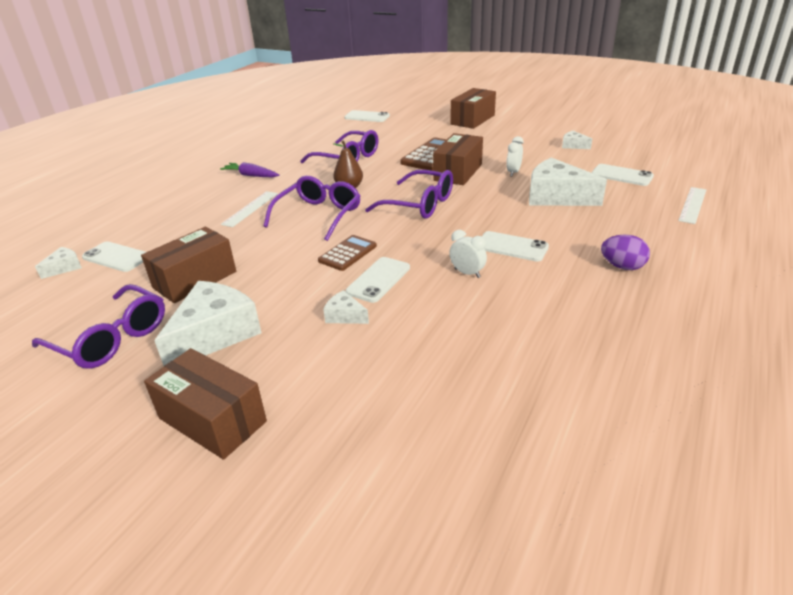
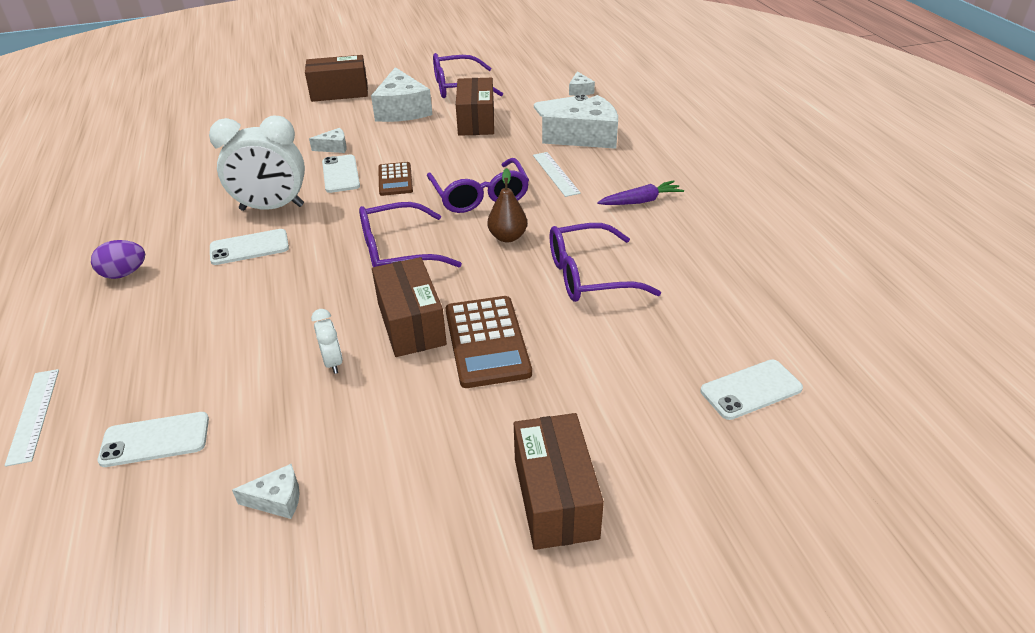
camera: 135 degrees right, 5 degrees up
(467, 273) = (272, 208): white clock -> white clock, size x2.18
(556, 197) = (239, 340): white cheese -> white cheese (587, 137)

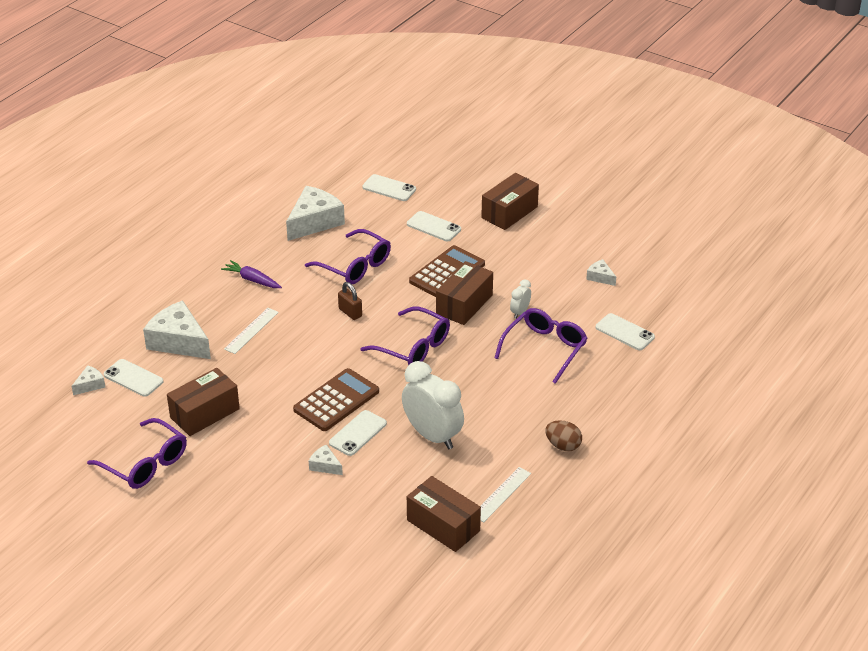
camera: 130 degrees left, 0 degrees up
(34, 415) = (667, 382): white ruler -> white ruler (501, 494)
(124, 274) = (563, 445): purple egg -> brown egg
(249, 247) = (480, 412): white phone -> white phone (433, 227)
(339, 92) = (225, 537): brown box -> brown box (443, 525)
(395, 180) = (336, 401): brown calculator -> brown calculator, size x1.61
(402, 110) = (224, 470): white cheese -> white cheese (314, 222)
(480, 196) = (316, 348): purple glasses -> purple glasses (545, 349)
(507, 237) = (350, 312): brown pear -> brown padlock

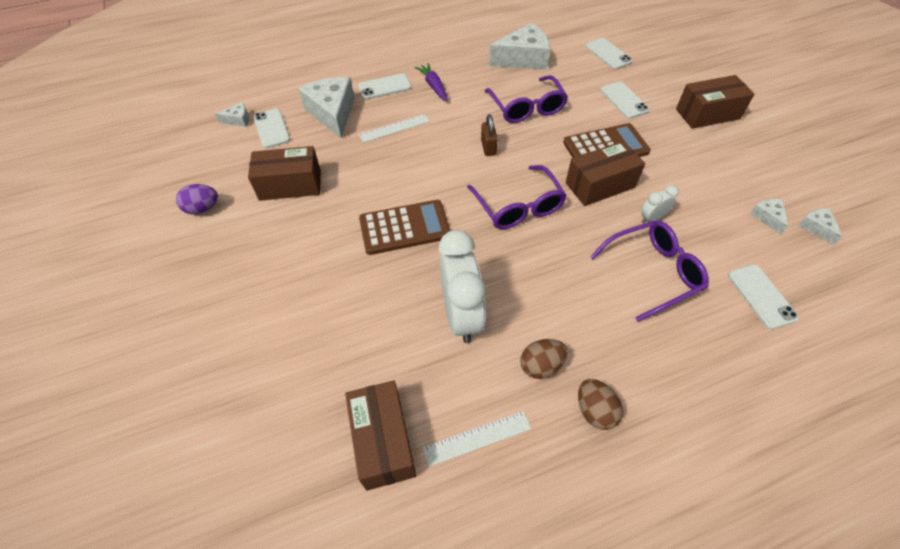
camera: 35 degrees right, 15 degrees up
(145, 464) = (203, 209): purple glasses -> purple egg
(325, 465) = (335, 292): white cheese -> white cheese (816, 228)
(358, 433) = (394, 273): white phone -> white phone (384, 87)
(511, 438) = (541, 366): none -> brown egg

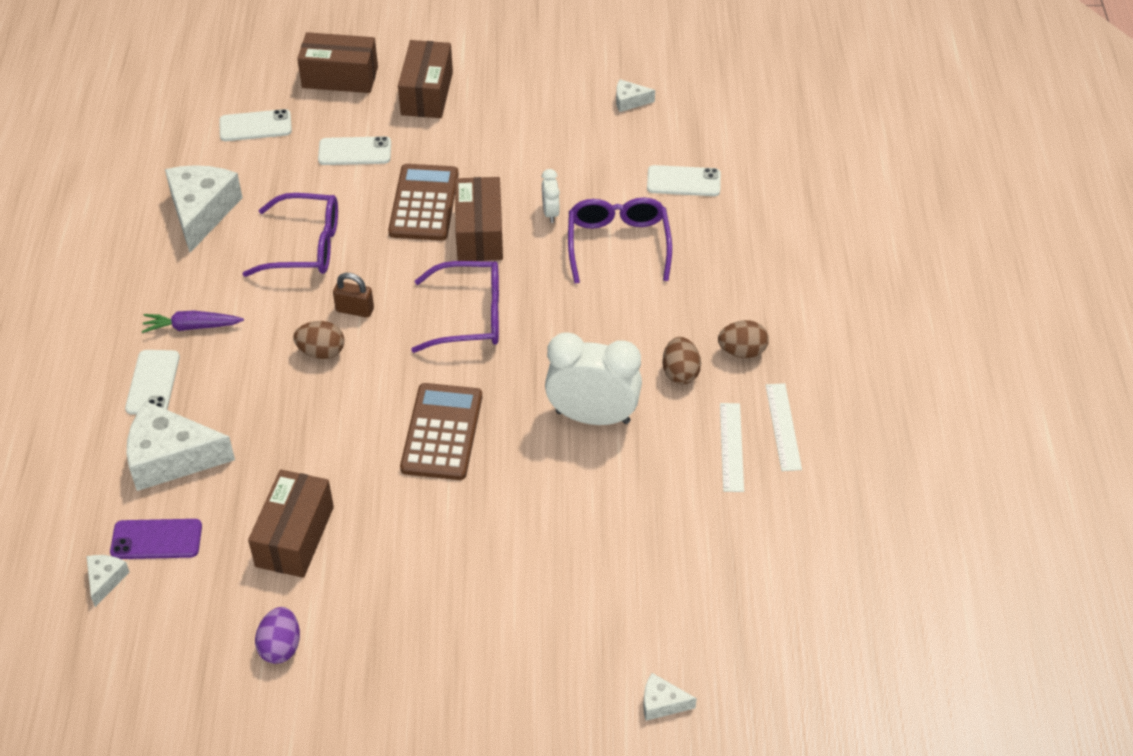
camera: 70 degrees left, 5 degrees down
(271, 128) = (156, 539): white phone -> purple phone
(383, 441) = (704, 521): brown box -> brown box (340, 77)
(394, 128) = (253, 395): white ruler -> white ruler (783, 426)
(444, 145) = (321, 352): none -> brown egg
(767, 217) = (598, 127): white cheese -> white cheese (662, 703)

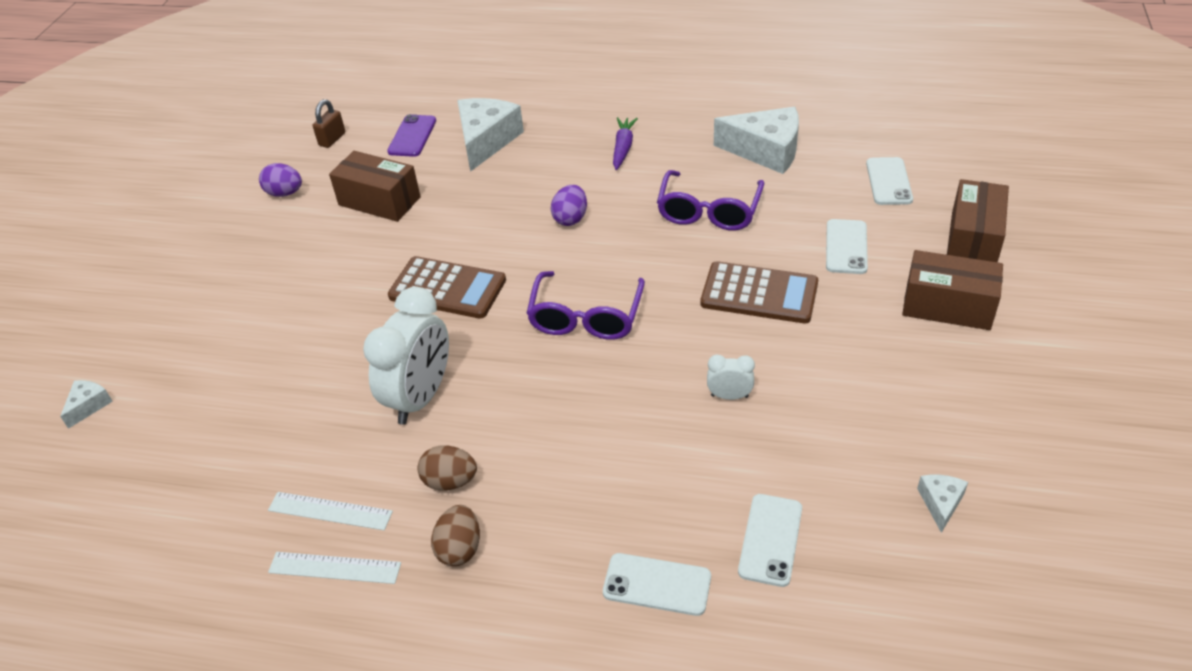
camera: 105 degrees right, 5 degrees down
(105, 580) = (389, 116): white cheese -> none
(153, 383) = (567, 130): white phone -> white phone (657, 584)
(321, 352) = (570, 218): brown egg -> purple egg
(355, 310) = (617, 240): brown padlock -> brown padlock (332, 139)
(479, 233) = (705, 333): brown box -> none
(618, 244) = (666, 452): purple glasses -> none

